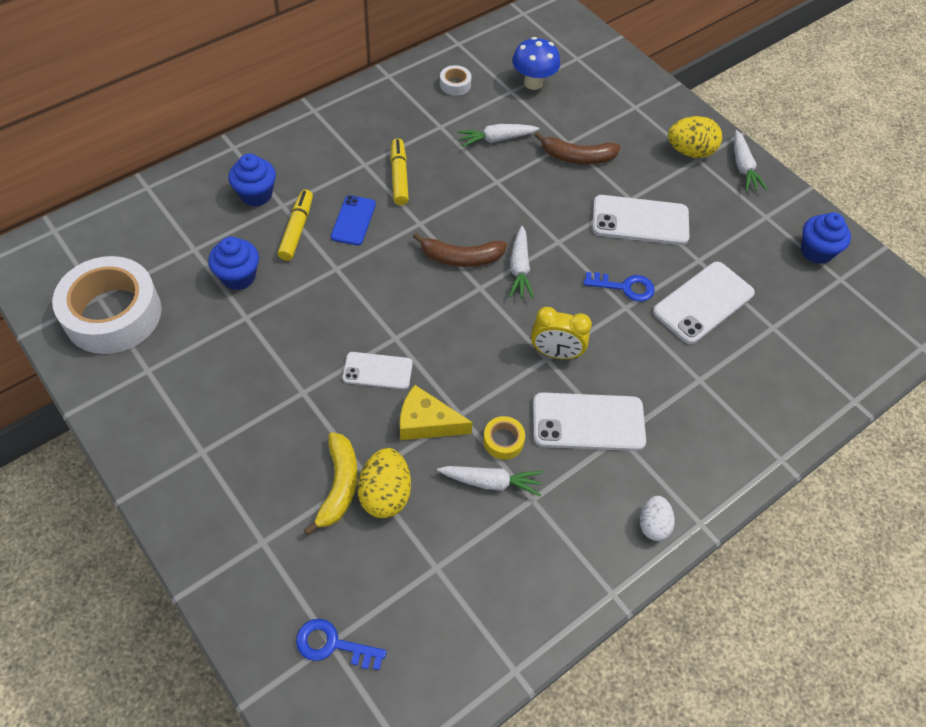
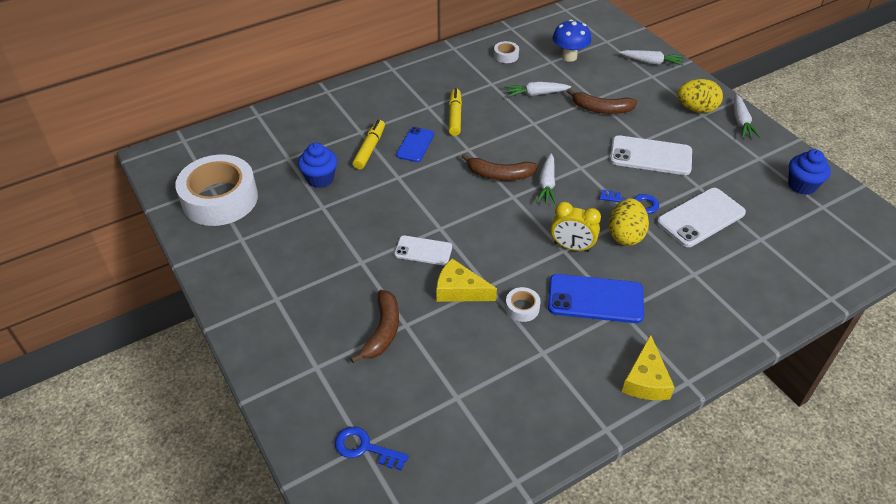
camera: 10 degrees right, 10 degrees down
(256, 194) = (340, 123): blue cupcake -> none
(339, 486) = (382, 331): yellow banana -> brown banana
(385, 494) = (420, 340): yellow egg -> yellow egg (625, 235)
(491, 482) = (509, 338): white carrot -> white carrot (651, 62)
(503, 441) = (522, 308): yellow tape -> white tape
(588, 422) = (595, 299): white phone -> blue phone
(653, 525) = (646, 380): white egg -> yellow cheese

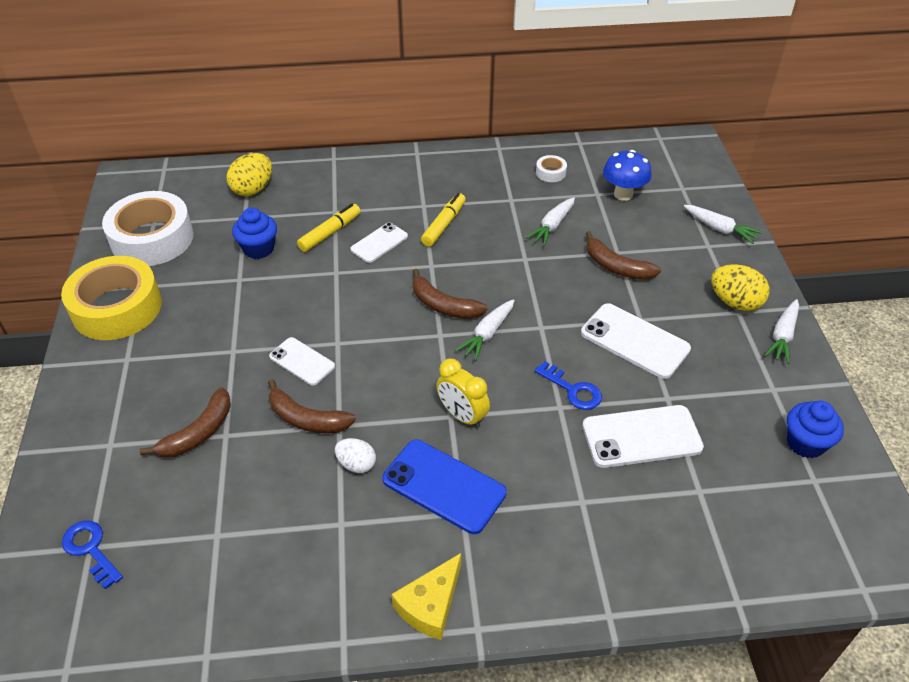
camera: 25 degrees right, 0 degrees up
(234, 262) = (117, 308): none -> yellow tape
(415, 145) = (379, 243): blue phone -> white phone
(459, 290) = (306, 419): yellow cheese -> brown banana
(522, 308) = (356, 464): white tape -> white egg
(536, 94) = (552, 226): white carrot -> white carrot turned 75 degrees counterclockwise
(625, 235) = (534, 424): yellow egg -> yellow egg (253, 189)

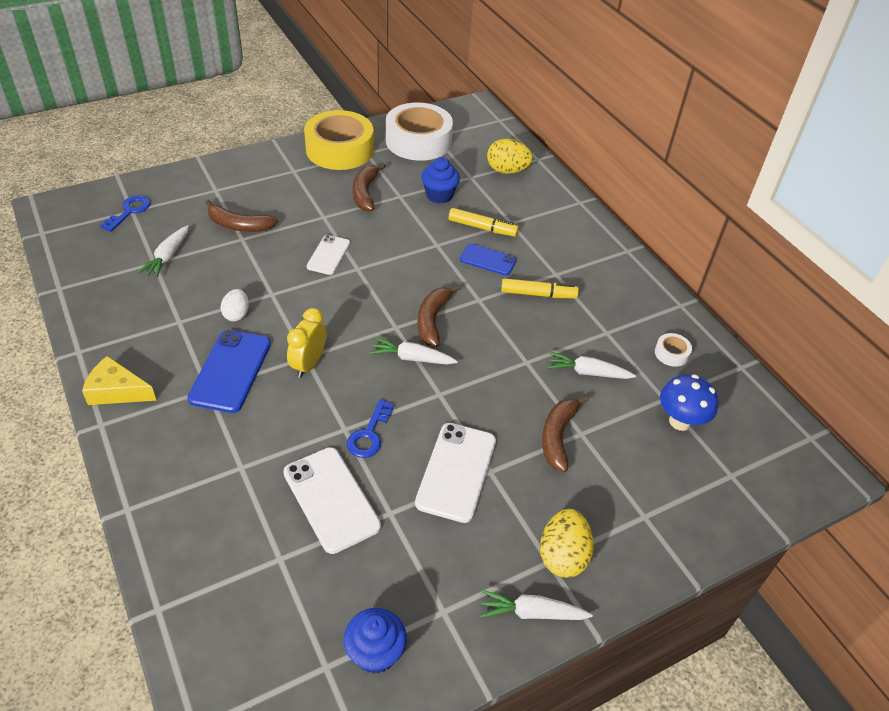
camera: 65 degrees right, 0 degrees up
(306, 419) = (271, 274): brown banana -> brown banana (365, 193)
(379, 243) = (488, 260): white phone -> blue phone
(720, 229) = (682, 524): white carrot -> white carrot (167, 257)

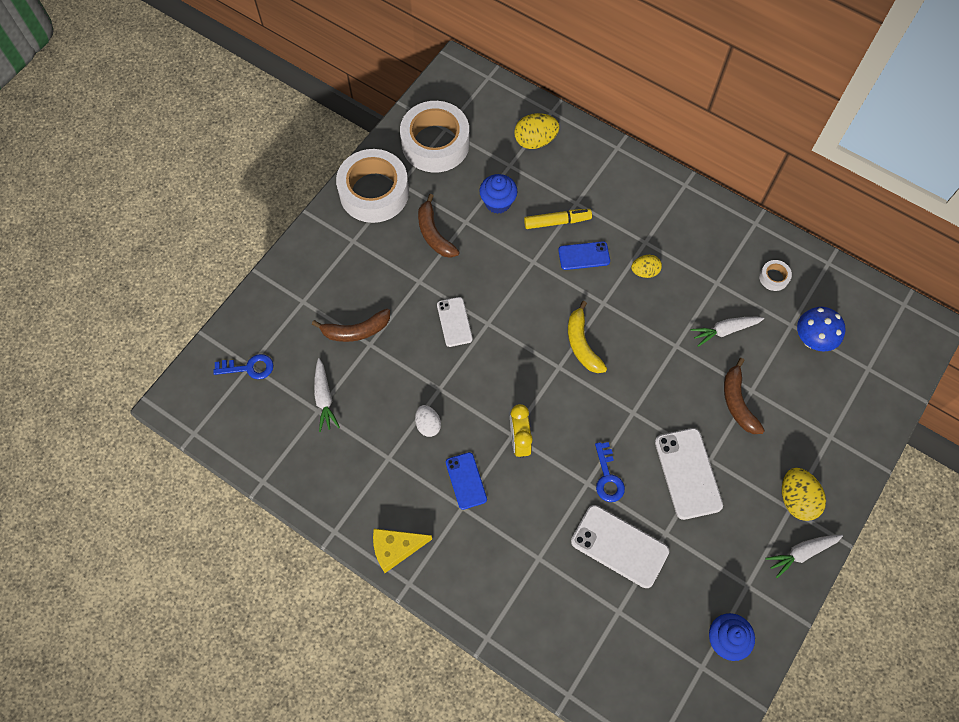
camera: 25 degrees left, 20 degrees up
(129, 211) = (249, 367): blue key -> blue key turned 90 degrees clockwise
(230, 371) = (466, 480): blue phone -> blue phone, size x0.62
(339, 150) = (374, 192): yellow tape -> white tape
(411, 358) = (591, 390): white carrot -> none
(432, 320) = (582, 344): brown banana -> yellow banana
(538, 294) = (644, 271): yellow marker -> yellow egg

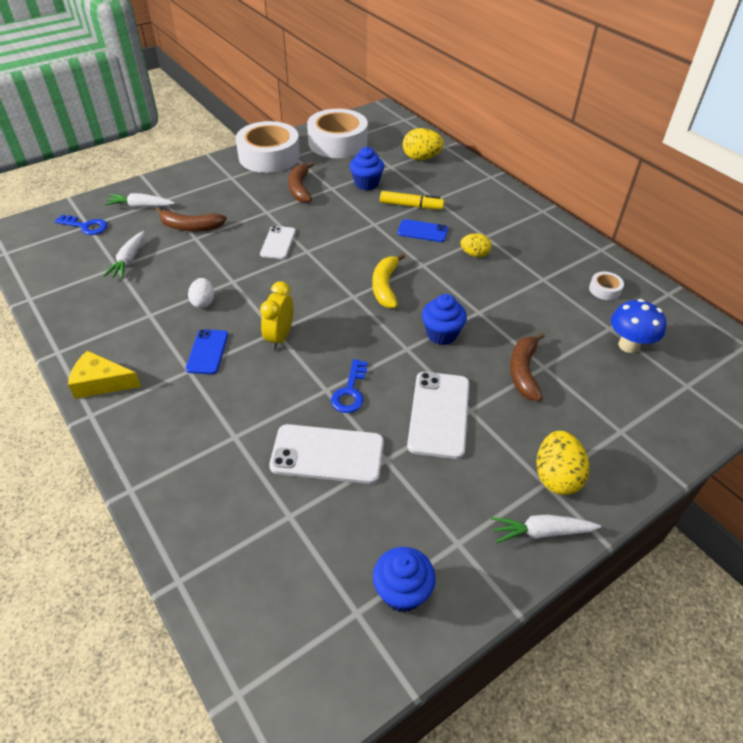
camera: 20 degrees right, 20 degrees down
(619, 546) = (327, 454): white phone -> white phone turned 45 degrees counterclockwise
(655, 385) = (441, 334): none -> blue cupcake
(724, 330) = (535, 314): white carrot -> white carrot (140, 206)

